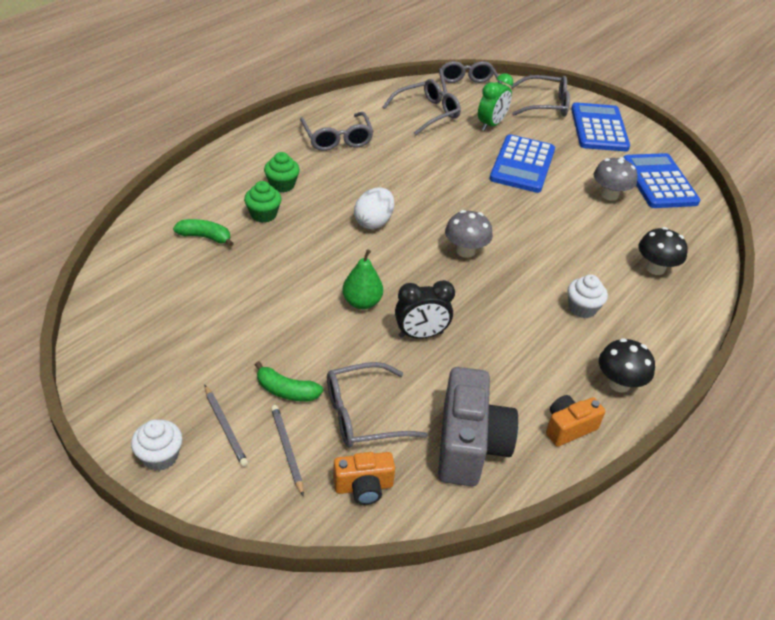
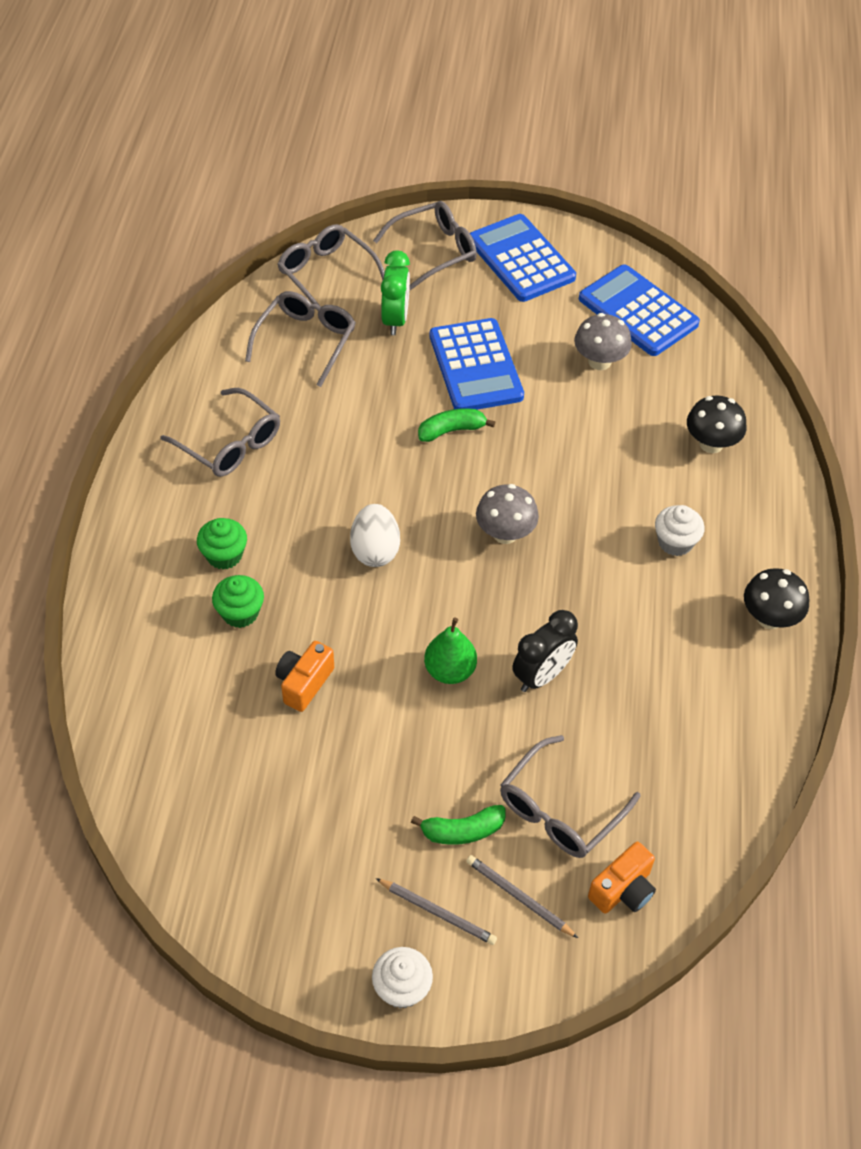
camera: 30 degrees left, 10 degrees up
(205, 237) = (200, 686): green banana -> green banana (451, 430)
(469, 445) = (684, 779): grey camera -> none
(568, 428) = (758, 700): orange camera -> orange camera (304, 683)

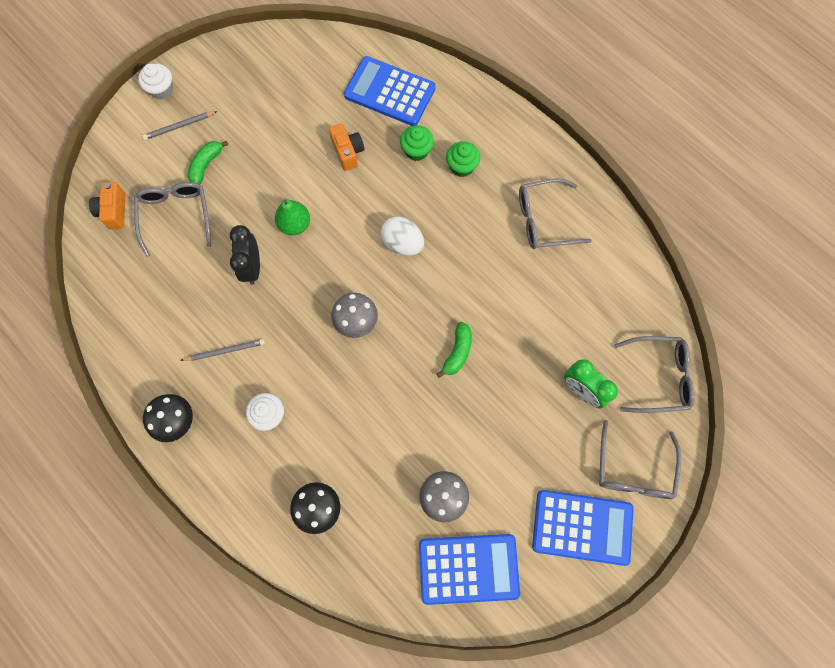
camera: 130 degrees right, 20 degrees up
(306, 340) = (602, 320): grey glasses -> none
(475, 366) = (500, 410): blue calculator -> blue calculator (390, 92)
(519, 897) = (153, 164): grey pencil -> grey pencil (225, 350)

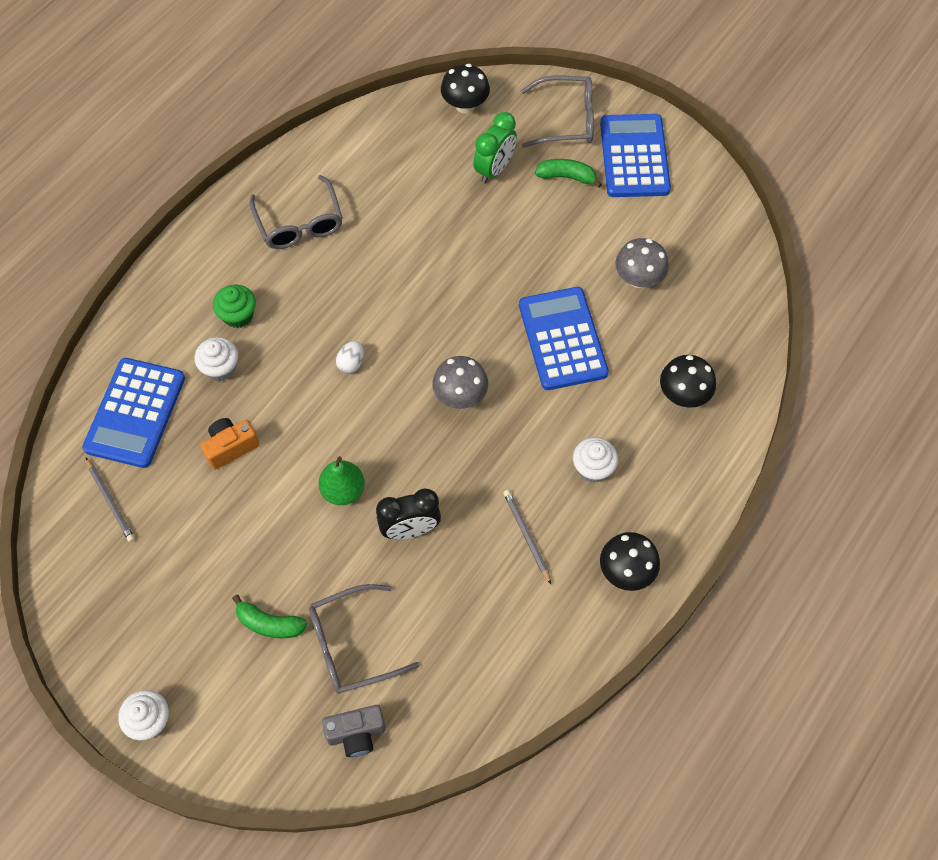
camera: 100 degrees left, 10 degrees down
(114, 211) = (356, 734): orange camera -> grey camera
(179, 126) = (211, 677): grey pencil -> grey pencil (111, 501)
(402, 243) = (351, 363): white egg -> white egg, size x0.60
(416, 150) = (220, 368): green cupcake -> white cupcake
(457, 352) = (476, 287): green banana -> green banana (567, 177)
(468, 568) = (702, 246): blue calculator -> blue calculator (562, 339)
(659, 377) = (465, 105): grey glasses -> black mushroom

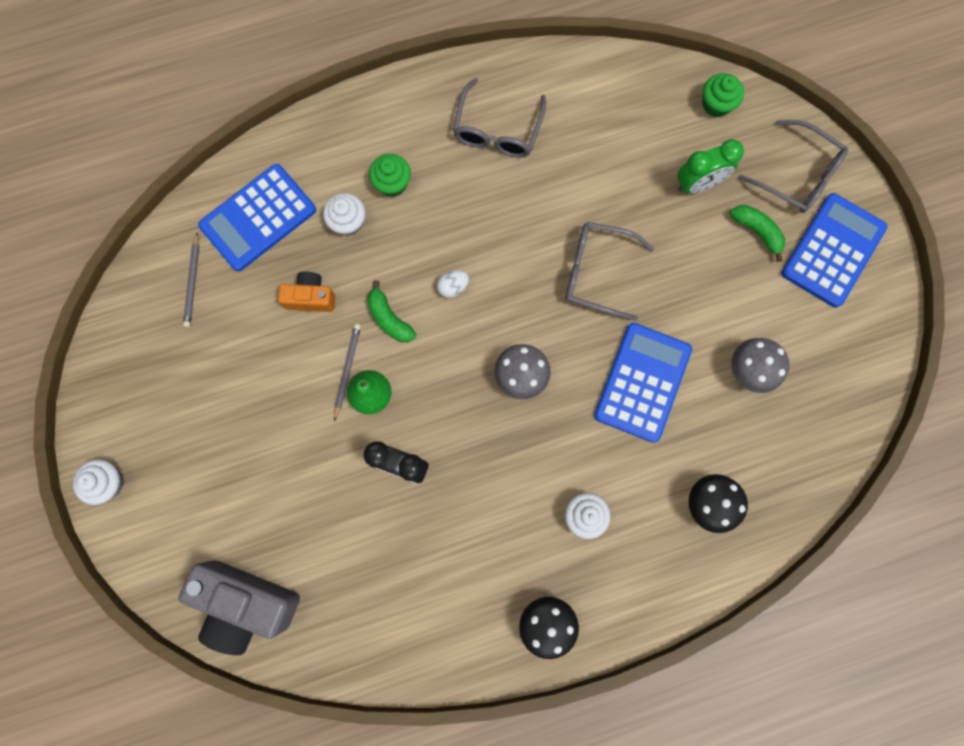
camera: 35 degrees right, 15 degrees up
(269, 623) = (243, 467): green banana -> green banana (389, 318)
(351, 645) = (290, 529): grey glasses -> grey glasses (596, 272)
(356, 734) = (247, 603): grey camera -> grey camera, size x1.84
(465, 105) = (716, 104): black mushroom -> green cupcake
(526, 536) = (488, 535): grey pencil -> grey pencil (347, 370)

